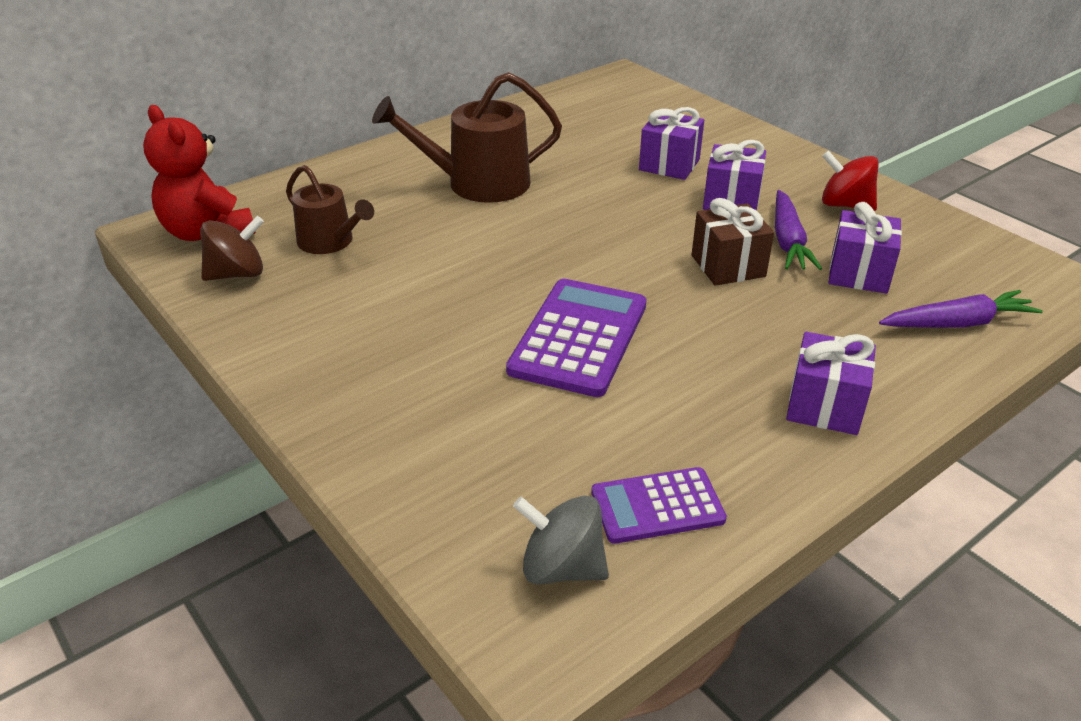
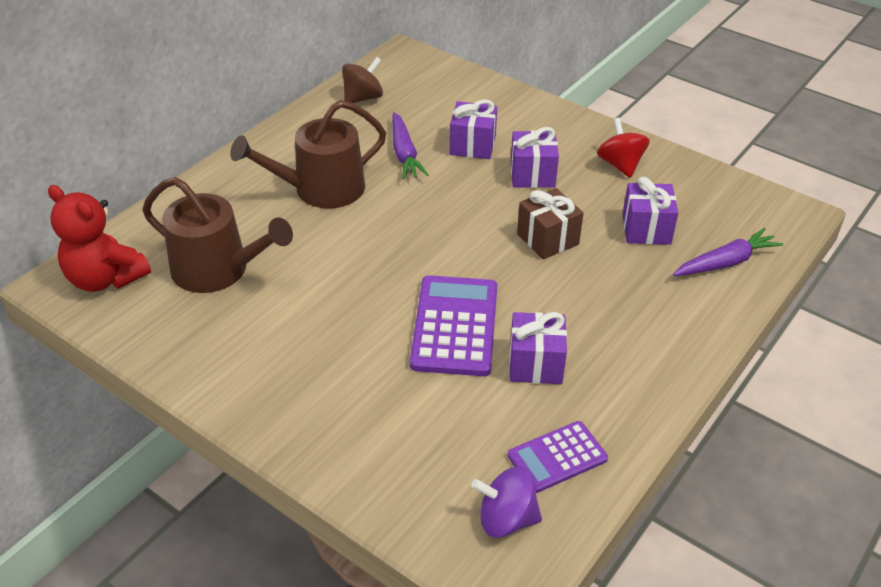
camera: 15 degrees left, 5 degrees up
(237, 274) = (152, 316): brown spinning top -> brown spinning top (363, 98)
(330, 242) = (218, 270): brown watering can -> brown watering can, size x1.59
(562, 567) = (506, 519): grey spinning top -> purple spinning top
(788, 241) = (586, 207): purple carrot -> purple carrot (404, 154)
(824, 406) = (650, 352): purple gift -> purple gift (535, 364)
(845, 205) = (620, 165): red spinning top -> red spinning top turned 60 degrees clockwise

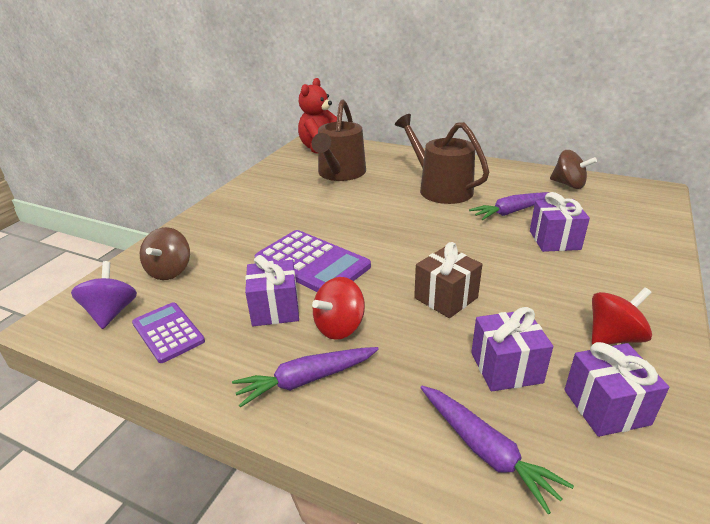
camera: 80 degrees right, 10 degrees down
(427, 465) = (170, 271): none -> brown spinning top
(455, 326) = (312, 263): purple calculator -> purple calculator turned 45 degrees clockwise
(532, 175) = (539, 278): purple gift -> purple gift (606, 407)
(576, 318) = (339, 327): none -> red spinning top
(646, 349) = (306, 380): none -> purple carrot

